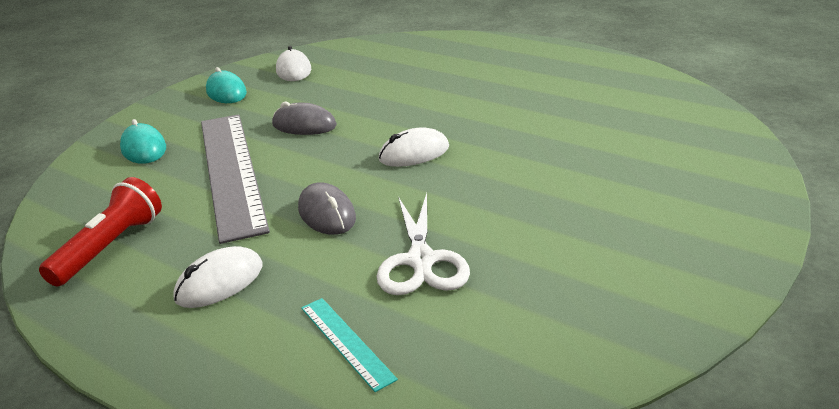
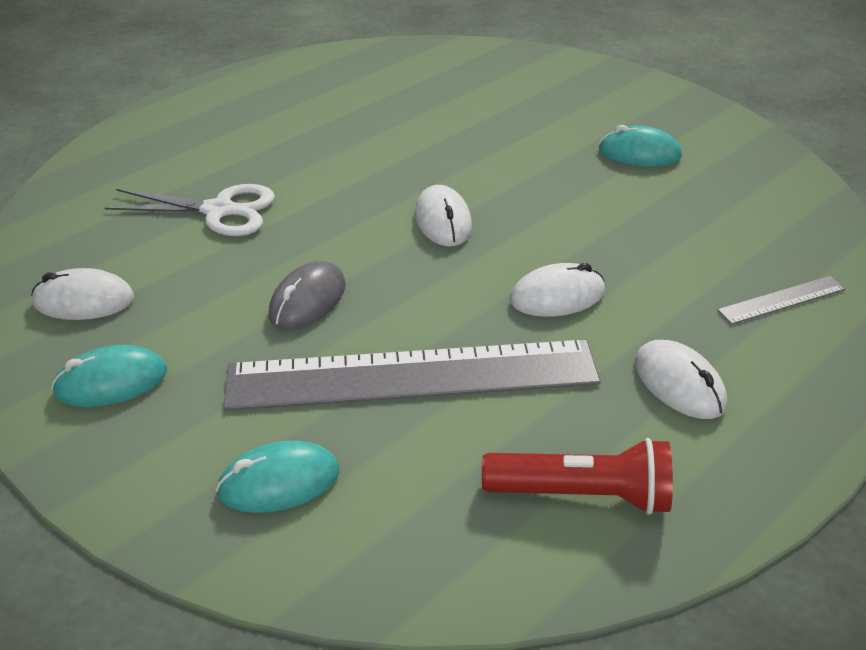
camera: 80 degrees left, 10 degrees up
(110, 247) = (581, 494): red flashlight -> red flashlight turned 150 degrees clockwise
(327, 214) = (557, 296): grey mouse -> white mouse
(346, 342) = (781, 300): turquoise ruler -> grey ruler
(421, 260) = (662, 243): white scissors -> white scissors (219, 210)
(586, 234) = (639, 153): none -> turquoise mouse

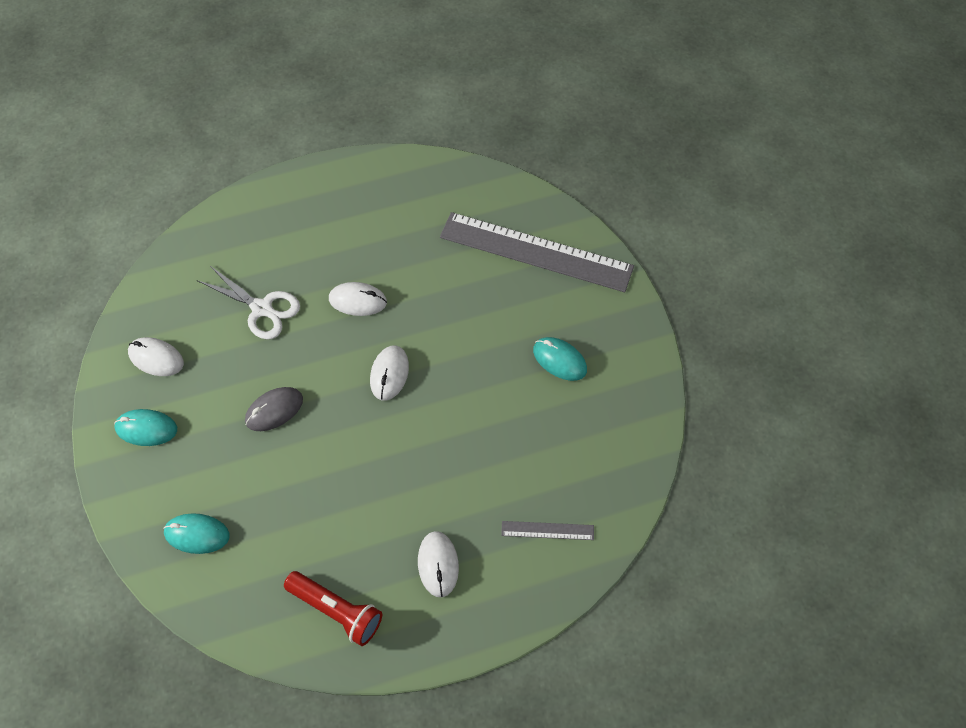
camera: 25 degrees right, 20 degrees up
(412, 375) = (299, 493): grey ruler -> grey ruler (536, 252)
(557, 296) = (416, 468): white mouse -> white mouse (357, 301)

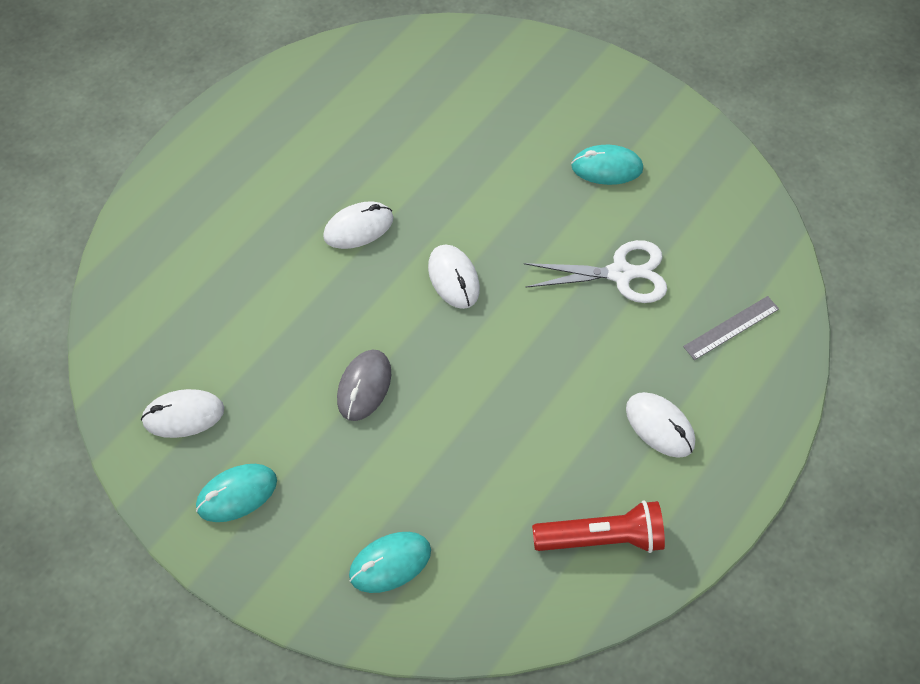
camera: 35 degrees left, 0 degrees up
(262, 308) = (261, 294): white scissors -> white scissors (620, 273)
(536, 252) = (497, 82): grey ruler -> none

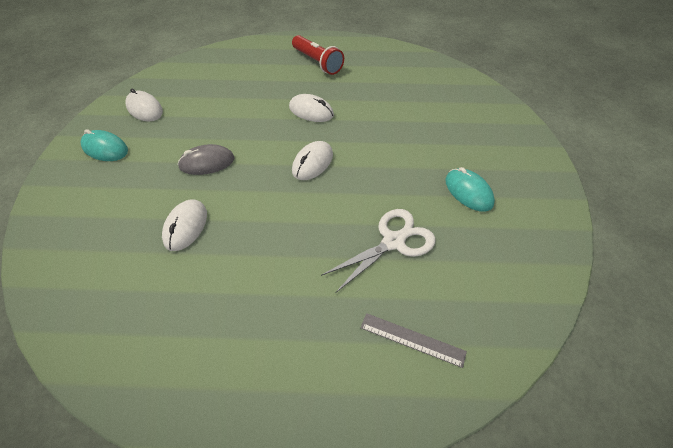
camera: 55 degrees right, 10 degrees down
(390, 563) = (86, 233): turquoise mouse -> none
(601, 537) = (160, 345): red flashlight -> red flashlight (317, 62)
(620, 273) = (393, 242): white scissors -> white scissors turned 90 degrees counterclockwise
(659, 426) = (283, 335): white mouse -> white mouse (185, 226)

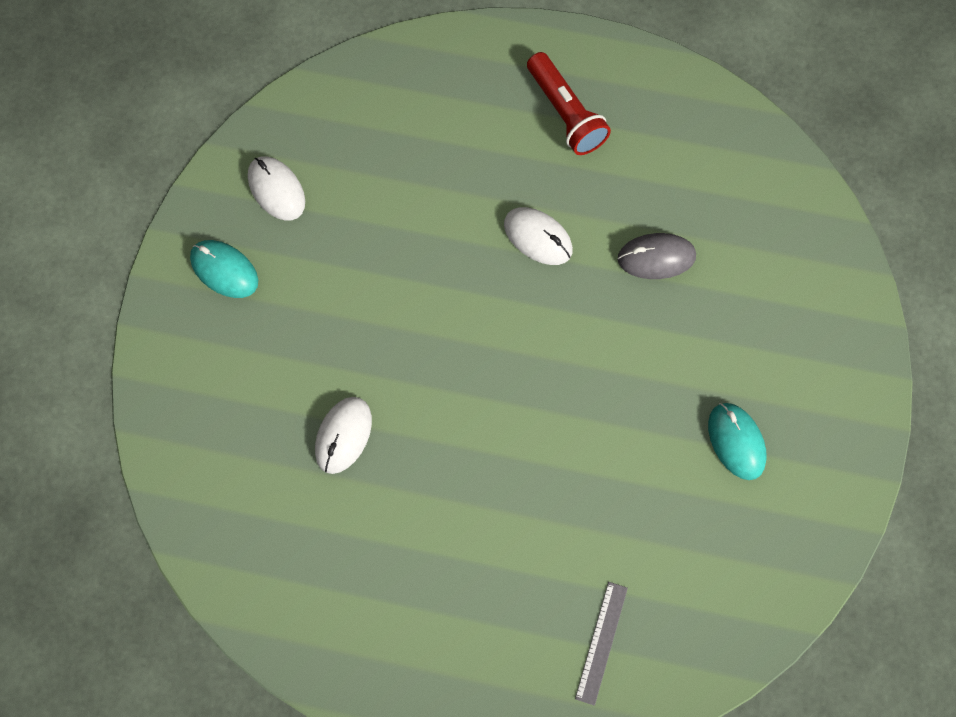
camera: 10 degrees right, 20 degrees up
(207, 163) = (372, 323): grey mouse -> grey mouse (656, 257)
(312, 163) = (525, 349): white mouse -> none
(393, 242) = (611, 506): white scissors -> none
(412, 339) = (601, 642): grey ruler -> grey ruler turned 75 degrees clockwise

